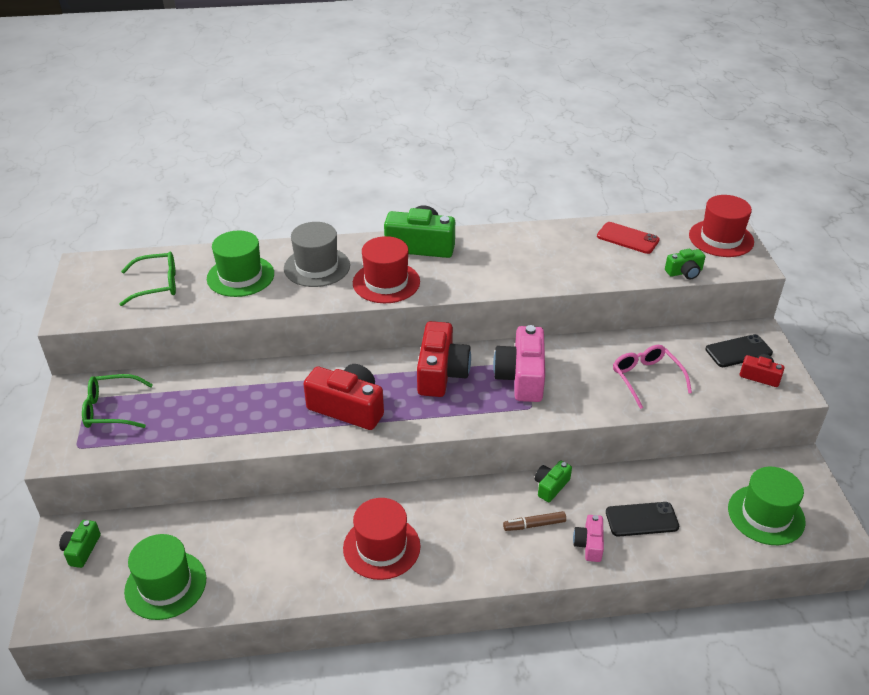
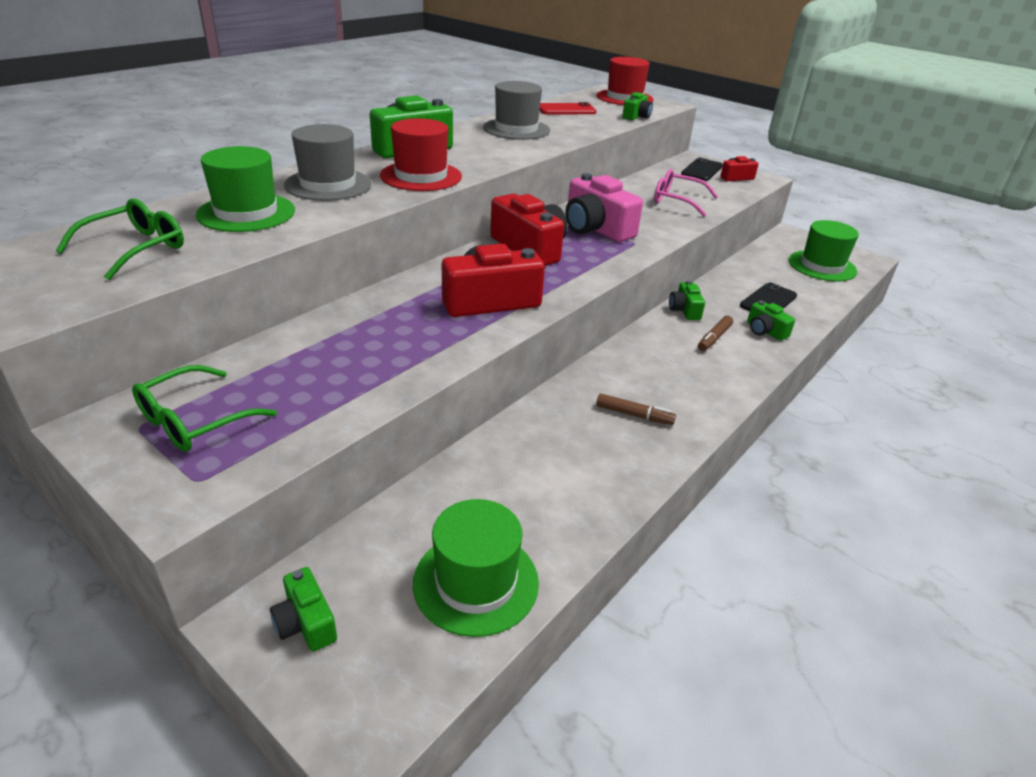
camera: 45 degrees left, 5 degrees down
(381, 547) = (634, 415): red hat -> brown marker
(539, 250) = (516, 129): none -> grey hat
(589, 544) = (765, 331): pink camera -> green camera

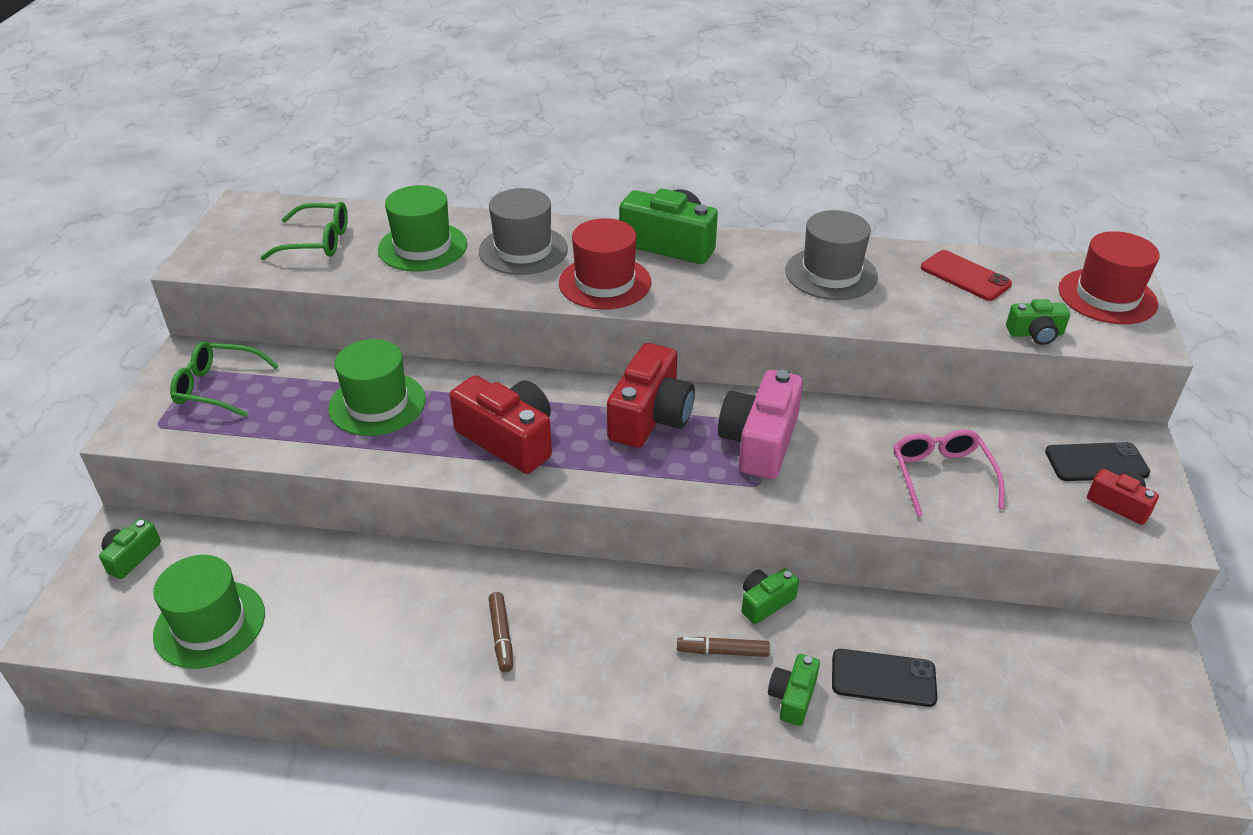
camera: 60 degrees right, 5 degrees up
(822, 266) = (1080, 713): green hat -> green hat (377, 404)

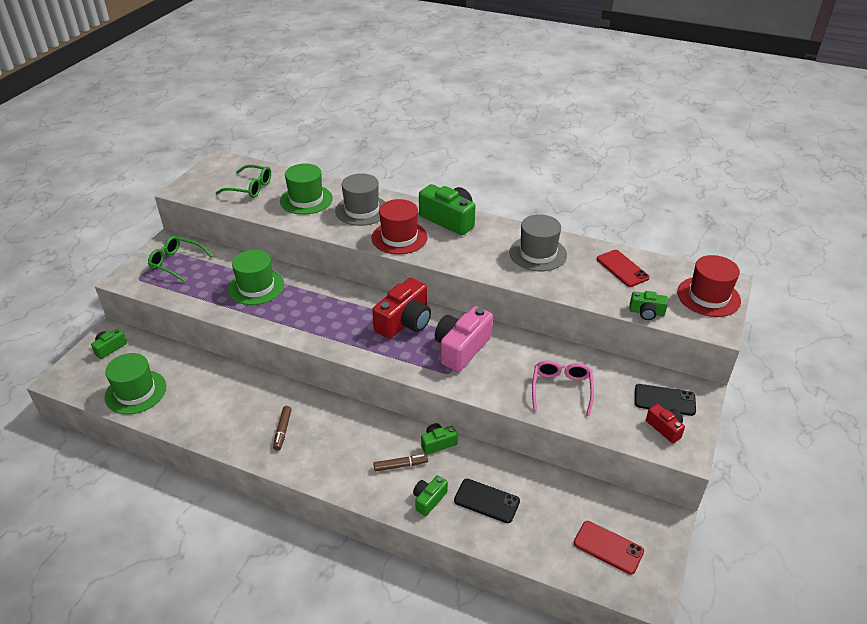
camera: 15 degrees right, 0 degrees up
(509, 439) = (319, 320): red camera -> none
(722, 651) = (400, 465): brown marker -> brown marker turned 150 degrees clockwise
(1097, 708) = (608, 547): none -> red phone

